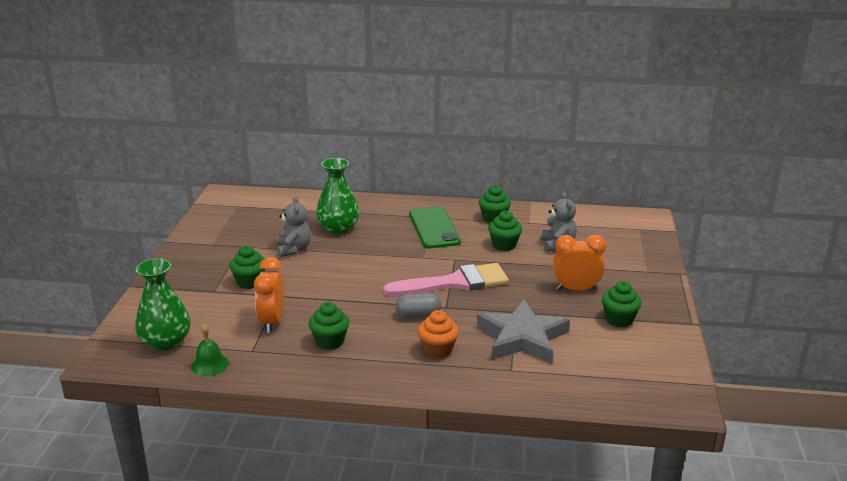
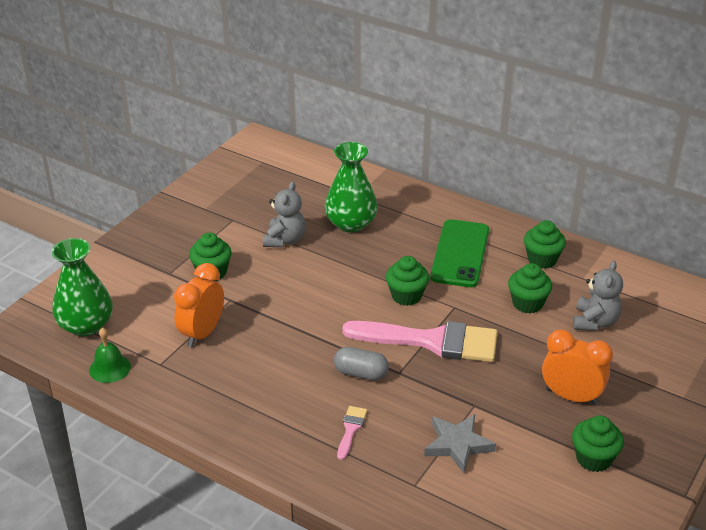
camera: 25 degrees right, 10 degrees up
(330, 341) = (244, 379): green cupcake -> green cupcake (406, 296)
(438, 350) = (351, 429): orange cupcake -> pink brush
(522, 337) = (458, 445): grey star -> grey star, size x0.61

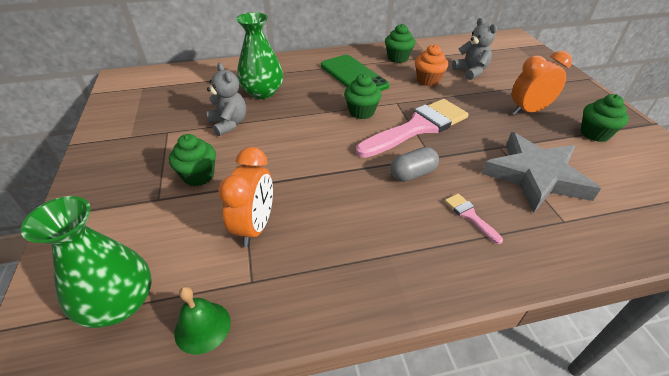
camera: 45 degrees left, 5 degrees up
(202, 333) = (255, 227): orange clock -> orange clock turned 150 degrees counterclockwise
(458, 445) = (535, 176): grey star -> grey star, size x1.64
(527, 303) = (428, 80): green cupcake -> orange cupcake

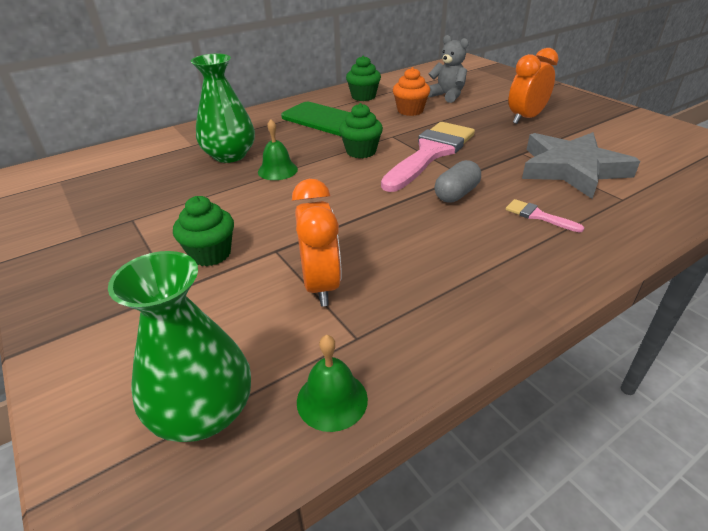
camera: 20 degrees left, 5 degrees down
(229, 124) = (211, 194): grey teddy bear -> none
(288, 114) = (277, 170): none -> green bell
(594, 134) = (596, 125): green cupcake -> none

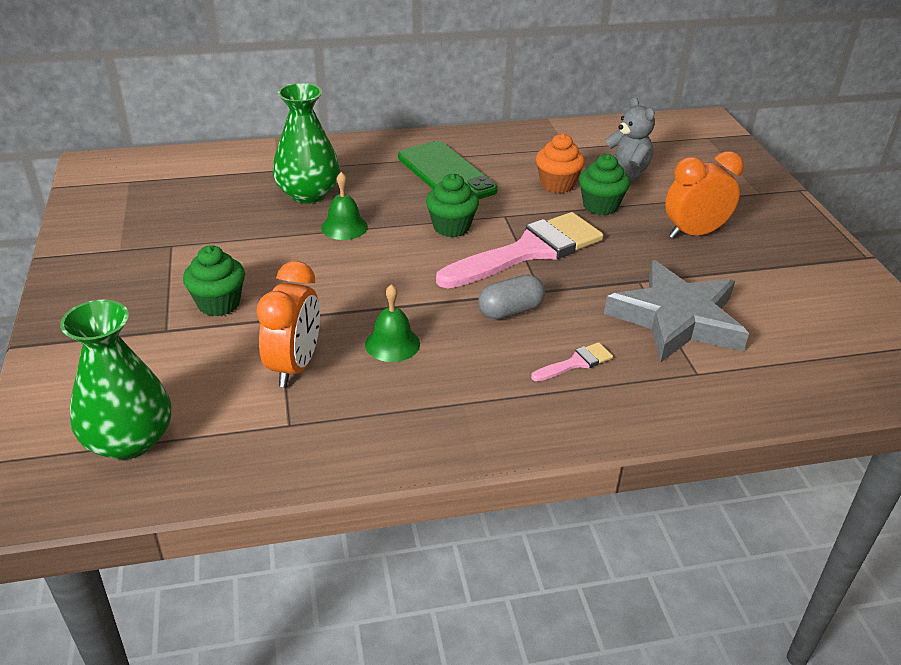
camera: 20 degrees right, 0 degrees up
(332, 400) = (230, 467): green bell -> green bell (392, 344)
(363, 96) = (518, 149): green cupcake -> green cupcake (600, 206)
(538, 216) = (576, 363): pink brush -> pink brush turned 90 degrees clockwise

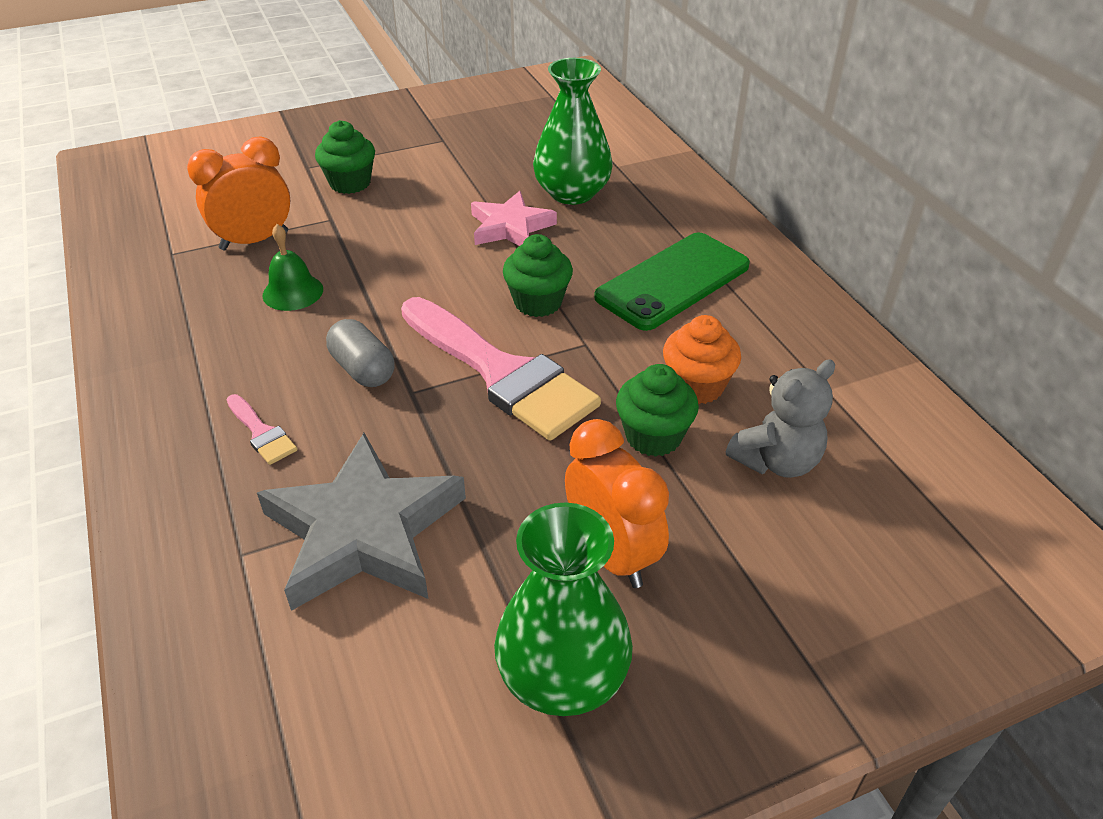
camera: 80 degrees right, 5 degrees up
(129, 440) = (160, 184): green vase -> green vase (562, 675)
(294, 366) = (254, 241): orange clock -> orange clock turned 150 degrees clockwise
(344, 227) = (510, 227): green bell -> pink star

